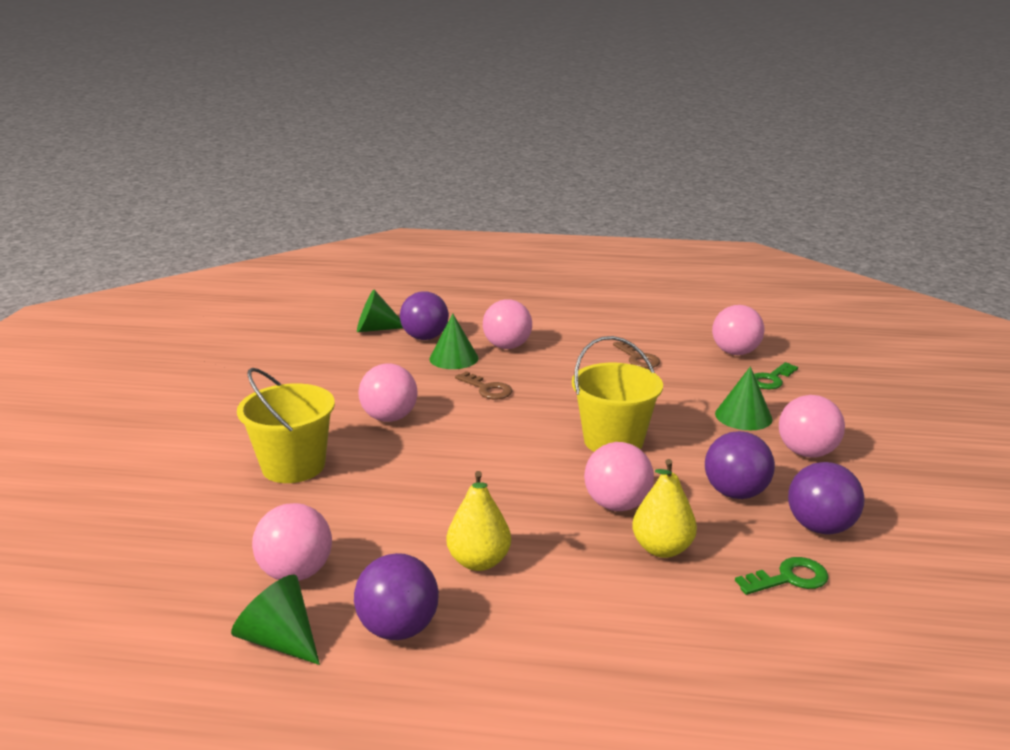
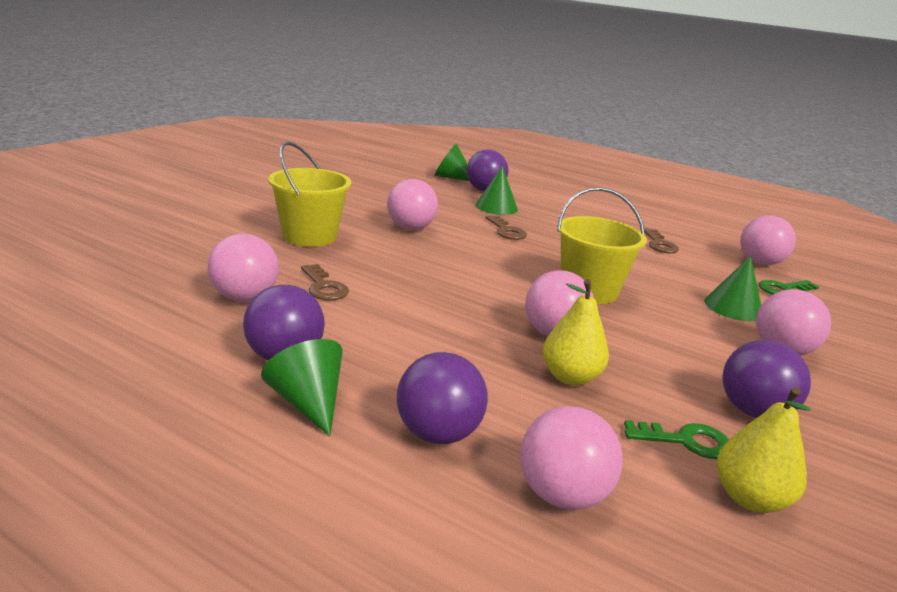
camera: 20 degrees right, 0 degrees up
(280, 640) = (188, 334): green cone -> green cone (308, 402)
(365, 528) = (324, 287): none -> brown key
(479, 561) = (394, 335): yellow pear -> yellow pear (749, 498)
(507, 346) = (547, 210): pink ball -> pink ball (561, 494)
(735, 493) = (680, 359): purple ball -> purple ball (437, 433)

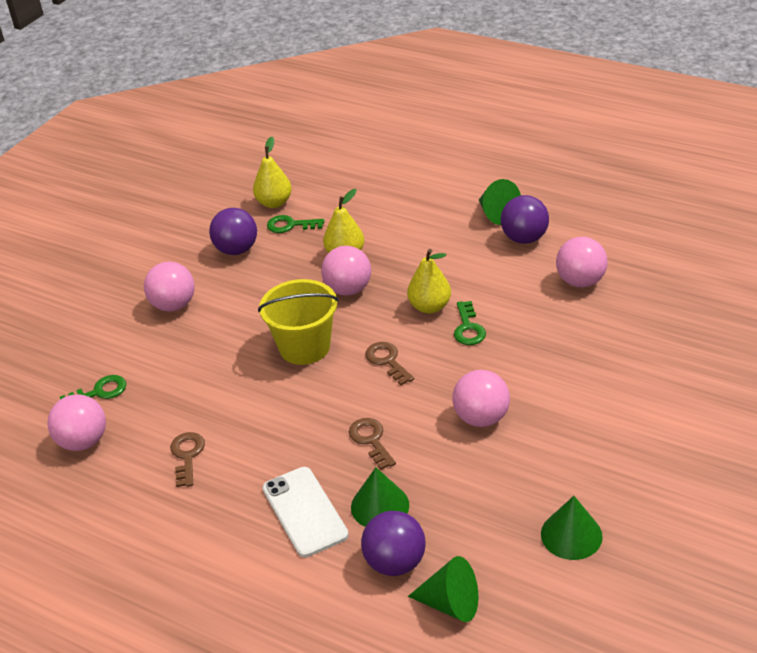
camera: 175 degrees left, 15 degrees up
(310, 236) = (577, 375): yellow bucket -> none
(324, 287) = (530, 304): brown key -> brown key (387, 361)
(404, 279) = (468, 328): none -> green key
(437, 433) = (425, 209): purple ball -> none
(446, 302) = (429, 307): none -> yellow pear
(551, 212) = (304, 511): none -> white phone
(561, 494) = (365, 192): pink ball -> none
(733, 307) = (176, 351): green cone -> green cone (571, 535)

